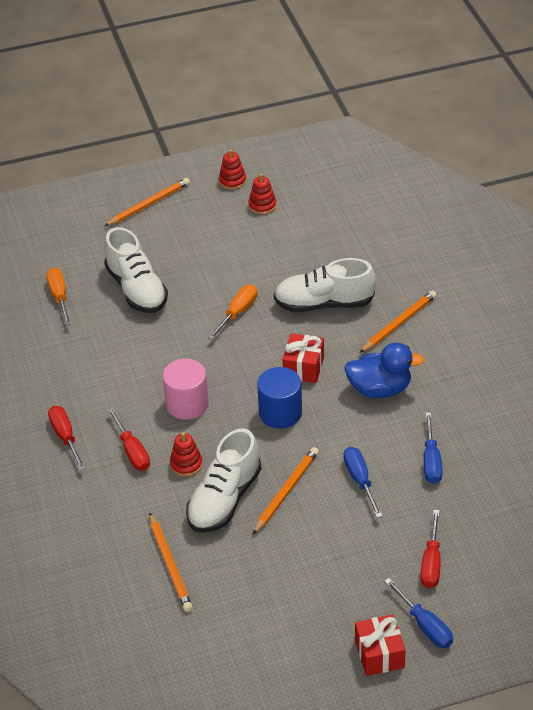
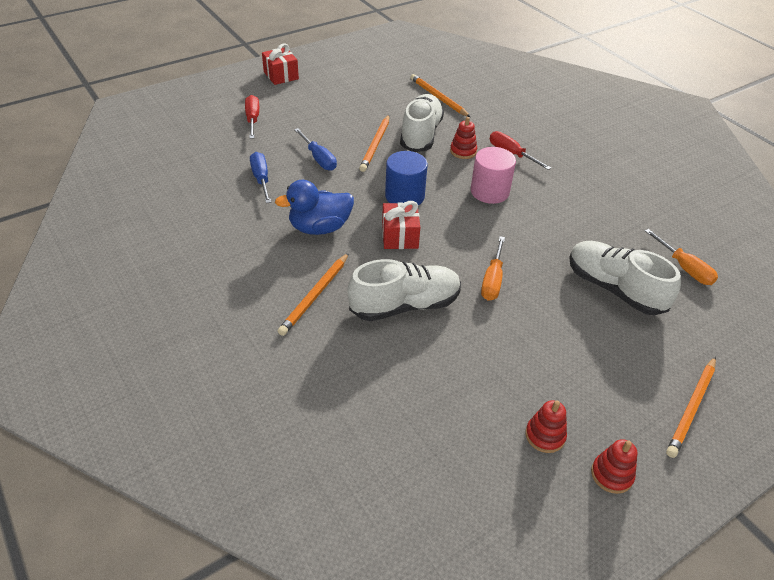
camera: 160 degrees right, 0 degrees up
(65, 437) = (570, 156): red screwdriver -> none
(425, 625) = (253, 90): blue screwdriver -> none

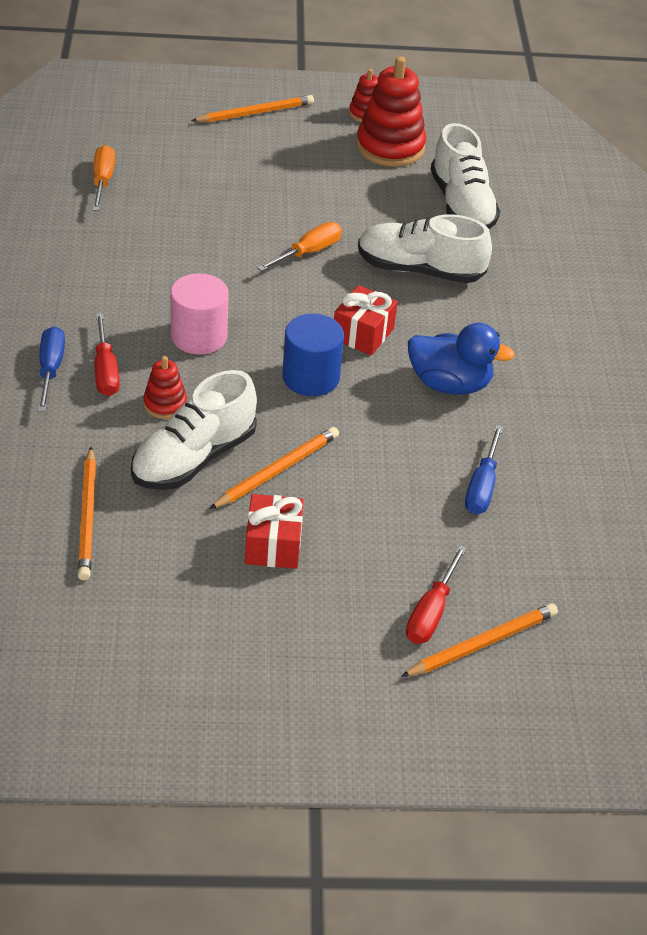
camera: 150 degrees left, 0 degrees up
(281, 75) = (312, 710): red gift -> red gift (273, 545)
(315, 295) = (504, 316): orange pencil -> orange pencil (482, 643)
(319, 158) = (378, 484): blue screwdriver -> blue screwdriver (50, 369)
(545, 436) = (390, 147): red stacking toy -> red stacking toy, size x1.96
(614, 289) = (198, 196): white shoe -> white shoe (461, 205)

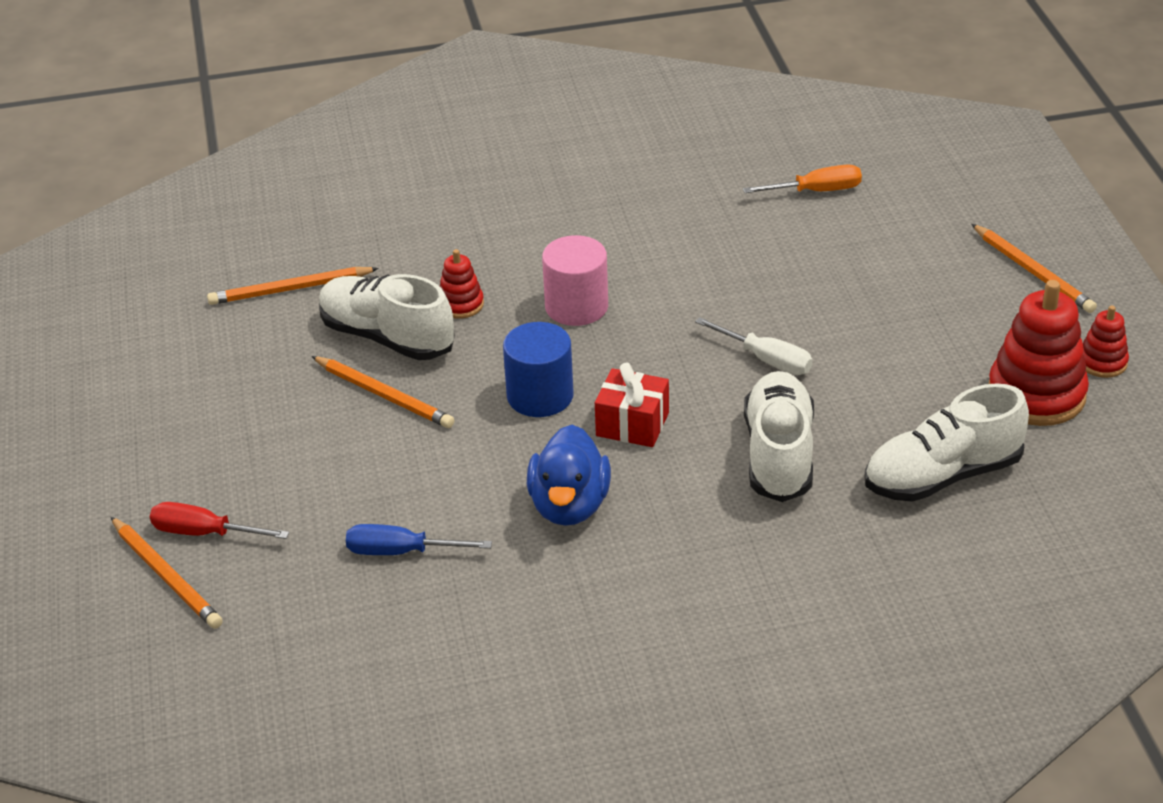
camera: 85 degrees right, 5 degrees down
(50, 369) = (486, 225): blue screwdriver -> none
(105, 370) = (498, 258): red screwdriver -> none
(273, 545) = (277, 410): red gift -> none
(308, 252) = (766, 359): orange screwdriver -> white screwdriver

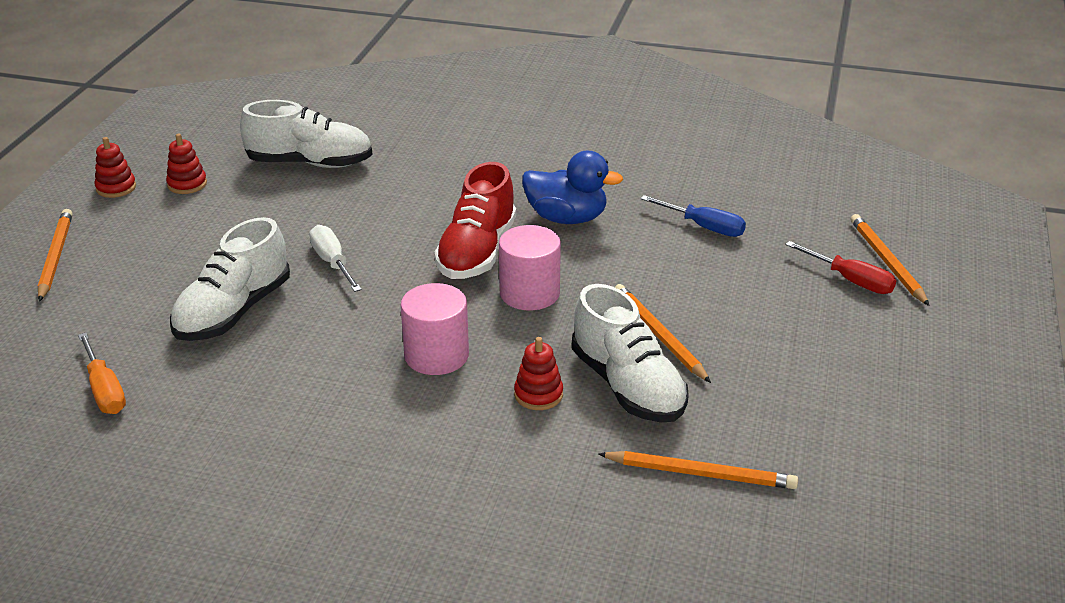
camera: 155 degrees left, 5 degrees down
(540, 396) = (529, 293): blue cylinder -> pink cylinder
(569, 506) = (567, 218): blue duck -> blue duck turned 75 degrees clockwise
(632, 424) = (477, 252): red gift -> red shoe
(779, 454) = (396, 204): white shoe -> white shoe (233, 312)
(816, 191) = (104, 390): orange screwdriver -> orange screwdriver turned 135 degrees counterclockwise
(1036, 394) = (187, 184): red stacking toy -> red stacking toy, size x0.51

